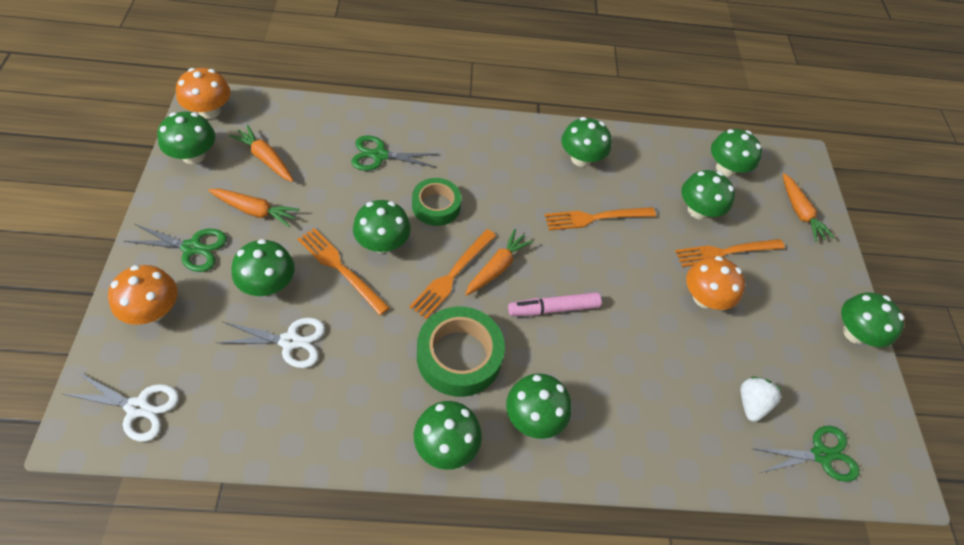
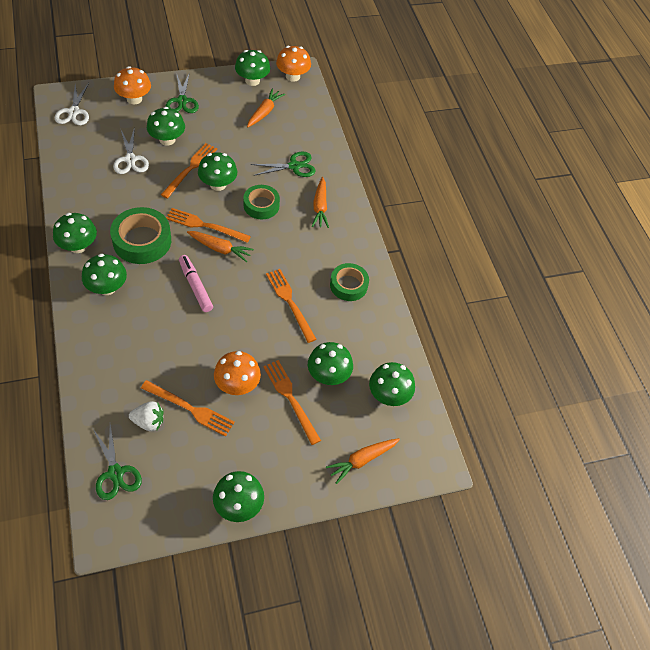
camera: 75 degrees right, 0 degrees up
(255, 211) = (220, 119): orange carrot -> orange carrot (320, 207)
(379, 155) = (294, 166): green scissors -> green scissors turned 90 degrees clockwise
(581, 159) = (348, 285): green mushroom -> green tape
(735, 354) = (190, 409): none -> orange fork

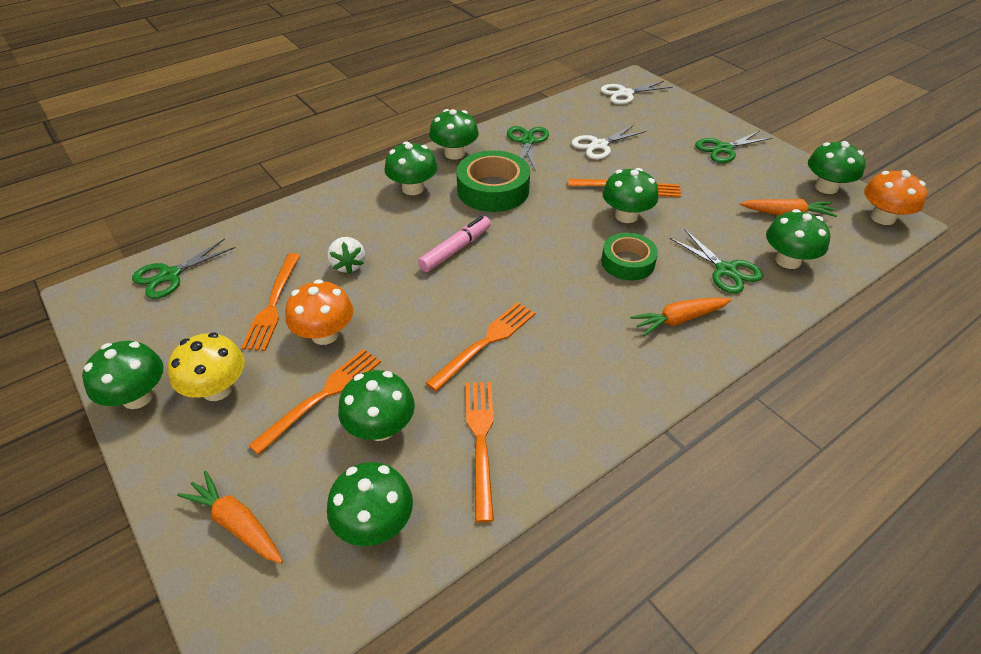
camera: 75 degrees right, 10 degrees down
(95, 196) = (527, 141): none -> green scissors
(134, 99) = (686, 119): orange mushroom -> none
(149, 422) = (244, 277): white strawberry -> white strawberry (348, 265)
(167, 139) = (654, 158): green mushroom -> green mushroom (788, 260)
(204, 225) = (553, 226): orange fork -> orange fork (480, 440)
(220, 249) = (527, 250): orange carrot -> none
(255, 456) = (217, 389): none -> yellow mushroom
(348, 285) = (560, 399): green tape -> none

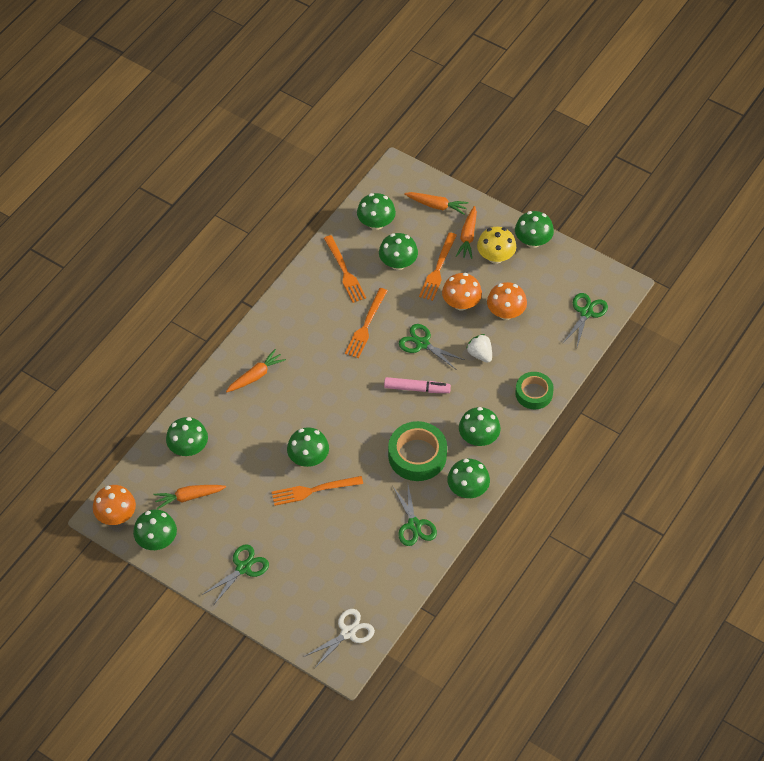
camera: 160 degrees right, 10 degrees up
(232, 438) = (468, 237): none -> orange carrot
(273, 304) = (505, 312): orange fork -> orange mushroom
(456, 249) = (417, 389): pink marker -> pink marker turned 105 degrees counterclockwise
(599, 145) = (351, 539): white scissors -> none
(627, 262) = (297, 413): green tape -> green tape (534, 393)
(725, 270) = (230, 426): green scissors -> green scissors (422, 344)

